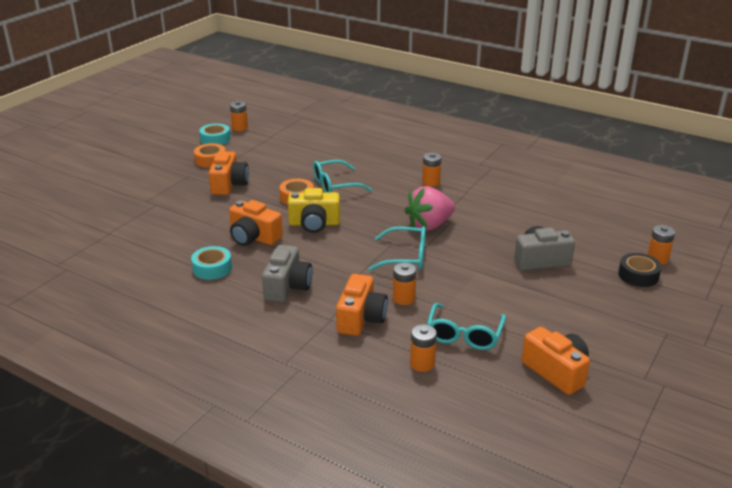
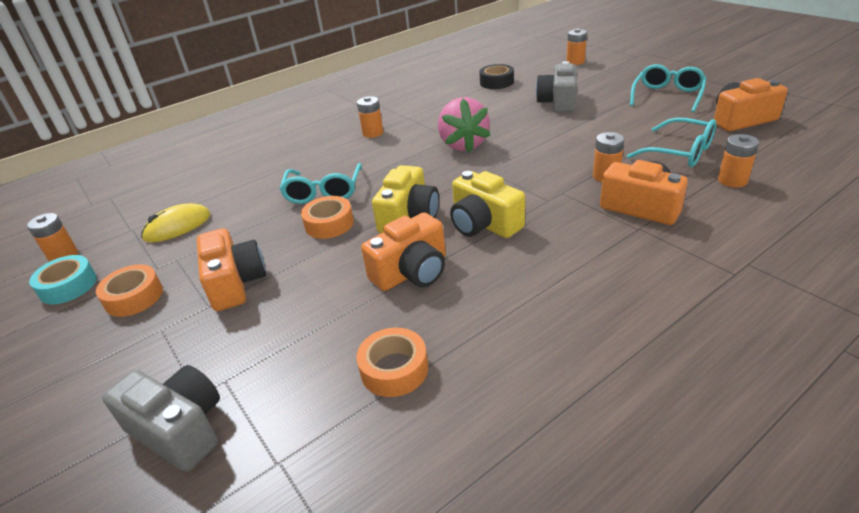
camera: 65 degrees left, 5 degrees up
(170, 249) = (394, 369): none -> orange tape
(212, 268) = (478, 322): turquoise tape -> none
(229, 184) = (235, 283): orange camera -> orange camera turned 45 degrees clockwise
(278, 149) = (177, 226): none -> yellow mouse
(287, 287) = (556, 254): grey camera -> grey camera (180, 429)
(315, 254) = (484, 224): none -> yellow camera
(406, 257) = (521, 165): turquoise glasses -> turquoise glasses (667, 96)
(638, 275) = (597, 71): black tape -> black tape (496, 82)

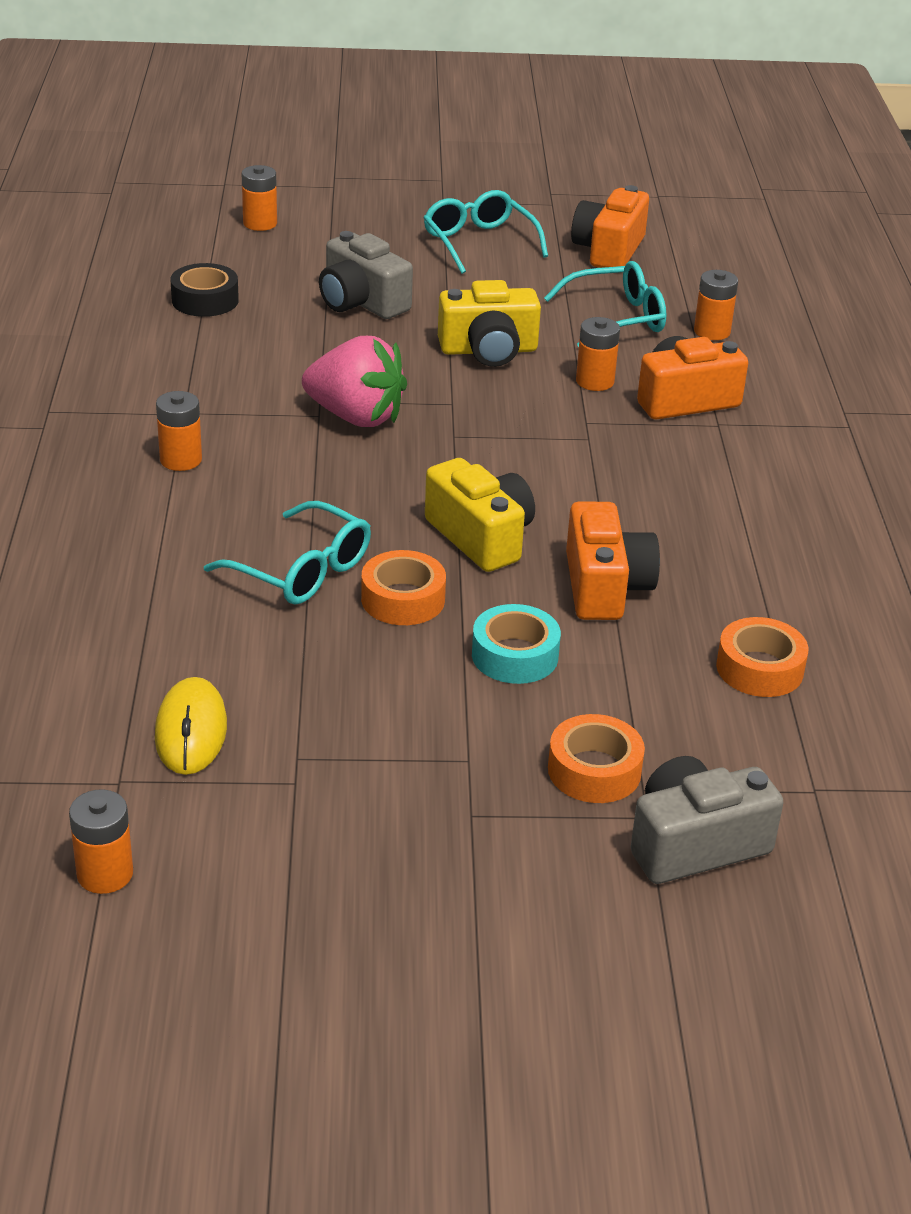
camera: 60 degrees left, 0 degrees up
(68, 286) = (221, 884): turquoise tape -> turquoise tape (515, 655)
(134, 297) = (353, 821): orange tape -> orange tape (594, 770)
(235, 283) = (444, 722): orange camera -> none
(484, 224) = (576, 499): yellow camera -> yellow camera (488, 350)

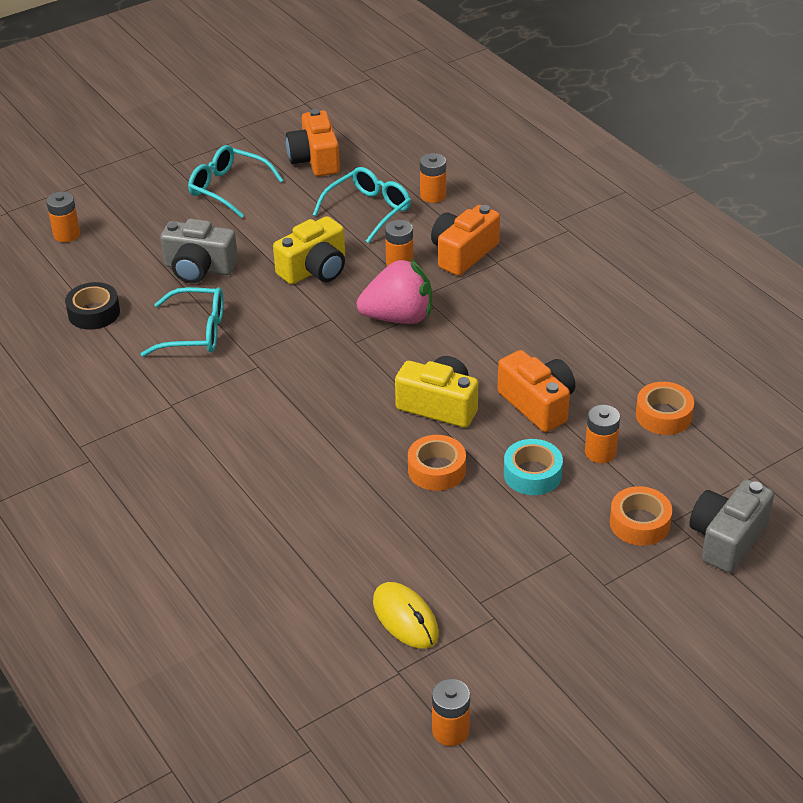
camera: 30 degrees left, 5 degrees up
(181, 460) = (206, 440): orange battery -> orange battery (600, 452)
(302, 570) = (360, 480): turquoise glasses -> turquoise glasses (195, 332)
(356, 417) = (282, 356): pink strawberry -> pink strawberry (398, 317)

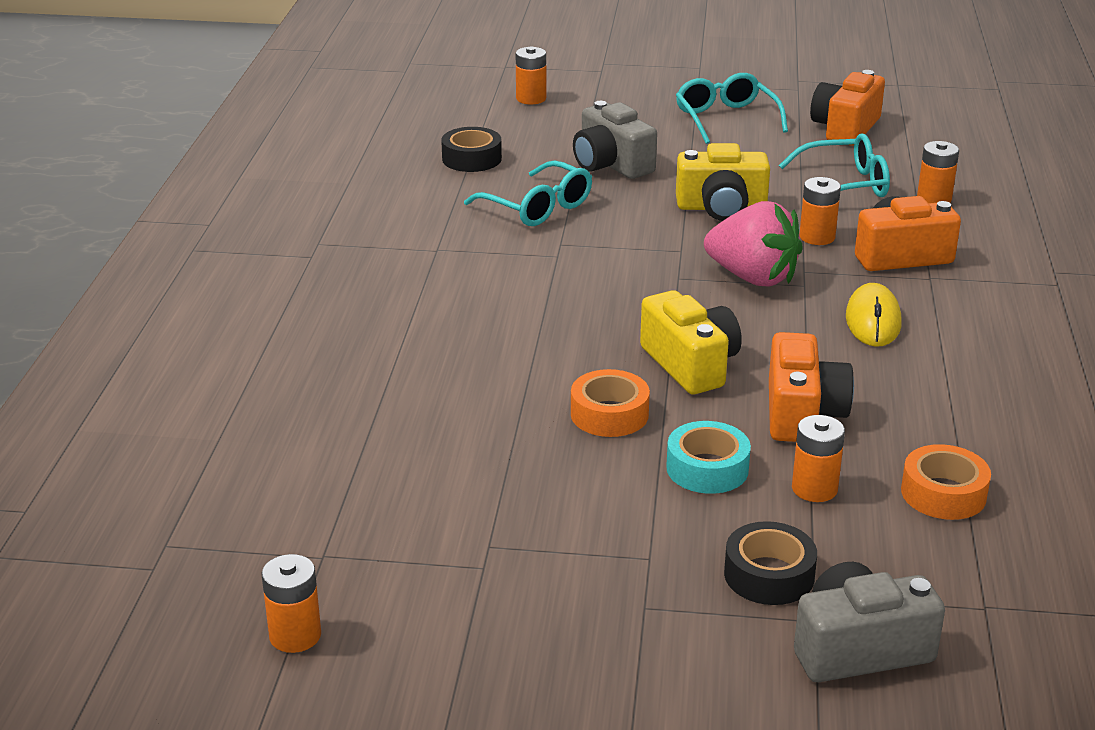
camera: 40 degrees right, 10 degrees down
(405, 618) = (395, 516): yellow mouse -> yellow mouse (873, 320)
(639, 523) = (769, 575): orange tape -> black tape

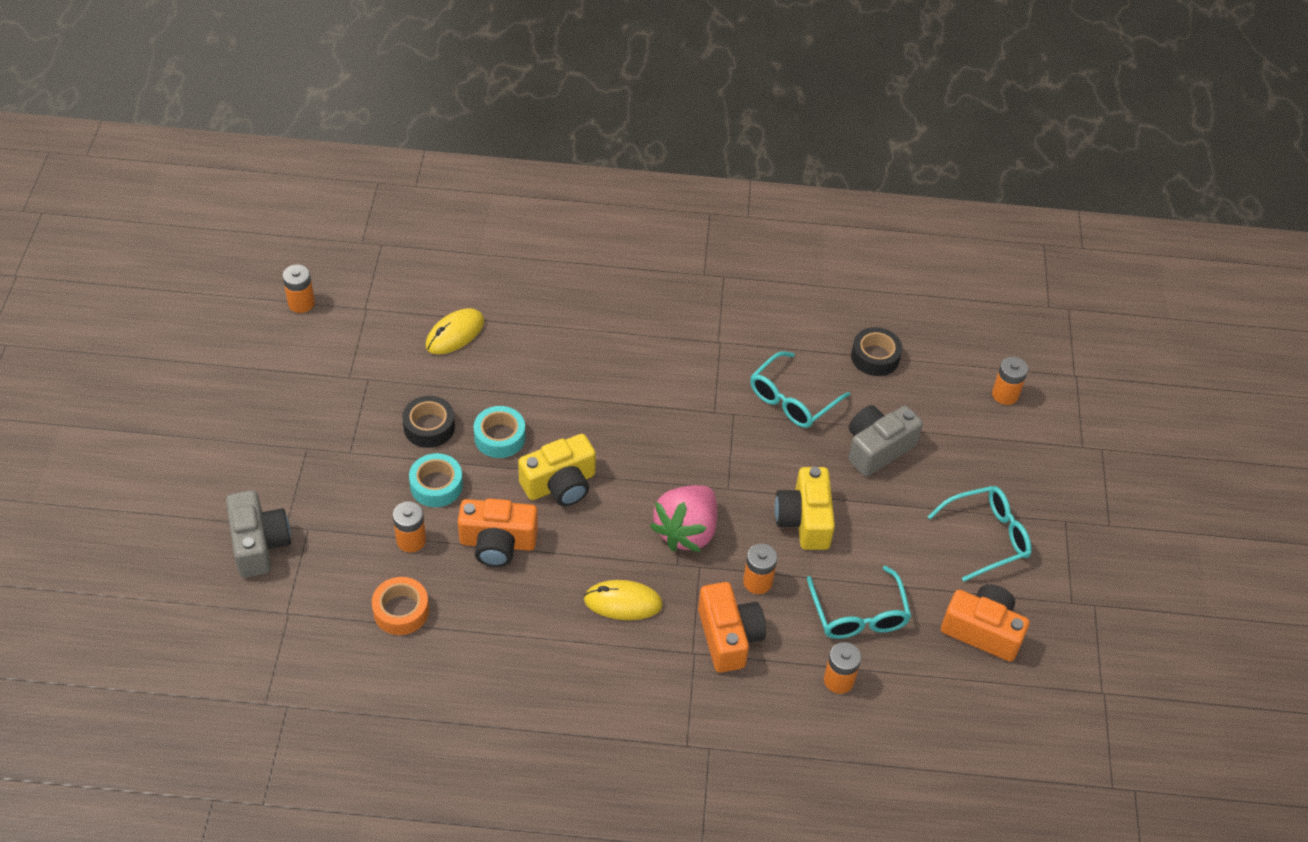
camera: 85 degrees right, 20 degrees up
(396, 459) = (455, 334): none -> yellow mouse
(609, 414) = (499, 437): orange tape -> turquoise tape
(769, 575) = (328, 508): black tape -> black tape (429, 427)

